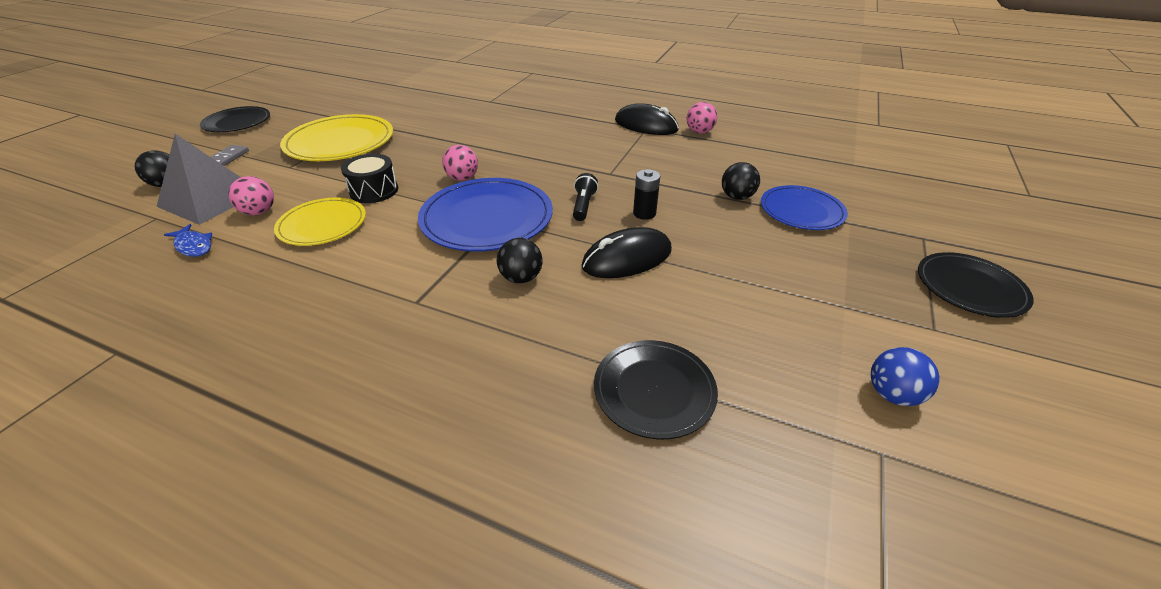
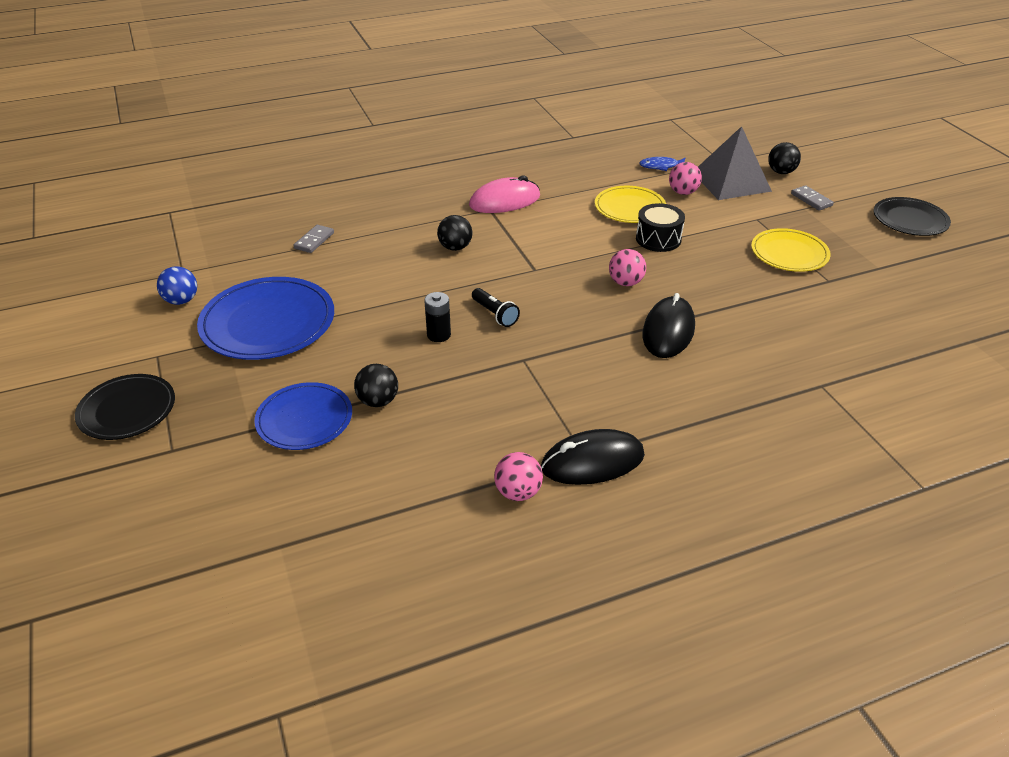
camera: 135 degrees right, 0 degrees up
(340, 142) = (789, 253): yellow plate -> yellow plate, size x0.63
(384, 303) = (505, 201): none -> pink mouse
(487, 218) = (543, 266): blue plate -> blue plate (268, 322)
(627, 258) = (406, 293): black mouse -> black mouse (668, 331)
(654, 390) = (314, 240): black plate -> grey domino

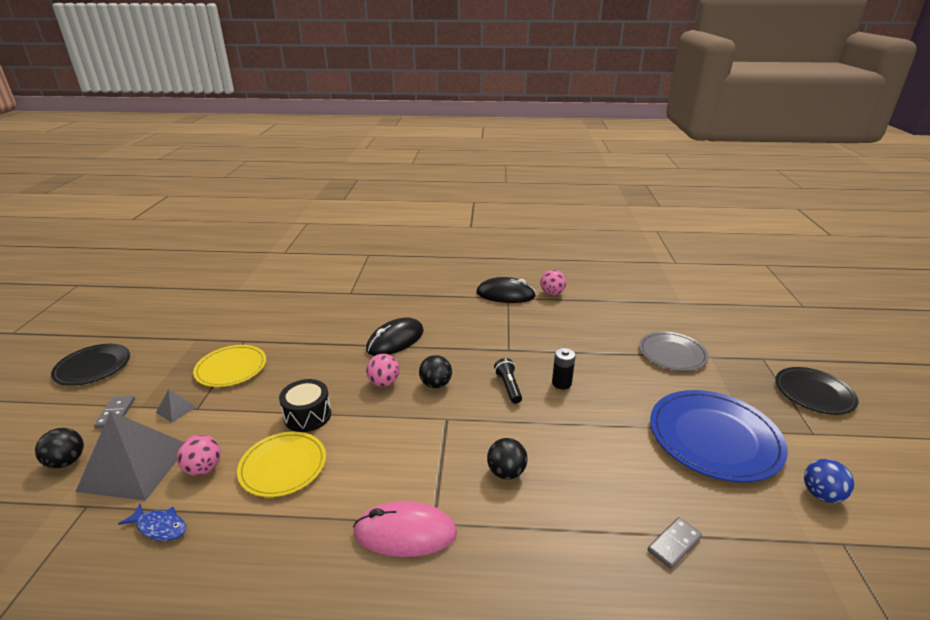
camera: 155 degrees left, 10 degrees down
(304, 419) = (672, 353): blue plate -> grey plate
(378, 401) = (619, 351): black ball -> black ball (436, 384)
(771, 214) = (176, 409): none -> grey pyramid

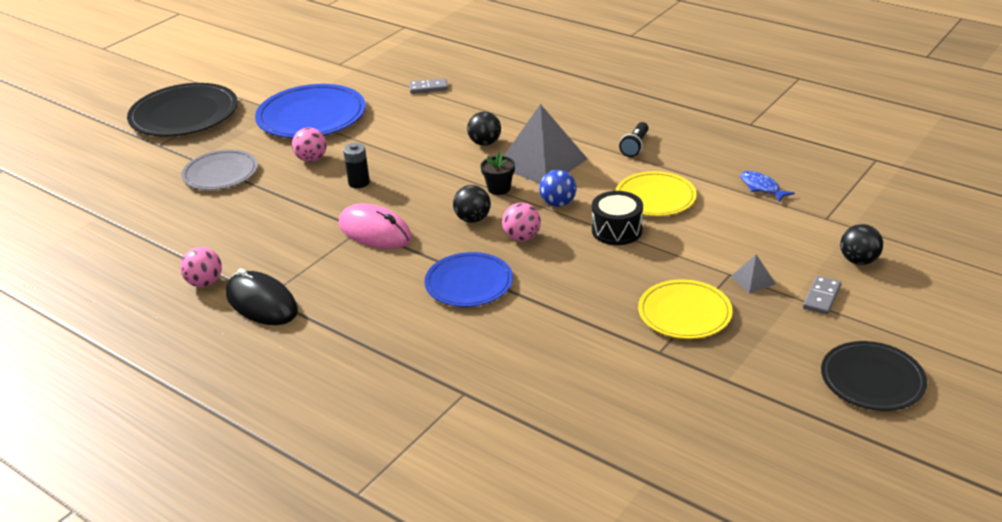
camera: 145 degrees left, 5 degrees up
(135, 466) = (789, 236): grey pyramid -> grey pyramid (542, 162)
(203, 468) = (725, 216): pink ball -> pink ball (311, 159)
(395, 340) = (469, 283): black mouse -> blue plate
(405, 533) = (585, 136): pink mouse -> pink mouse (375, 231)
(440, 420) = (499, 188): none -> black flower pot
(508, 387) = (409, 195): black flashlight -> black flashlight (635, 146)
(814, 393) = (184, 114): black plate -> black plate, size x1.58
(821, 494) = (307, 78): blue ball -> blue ball (558, 203)

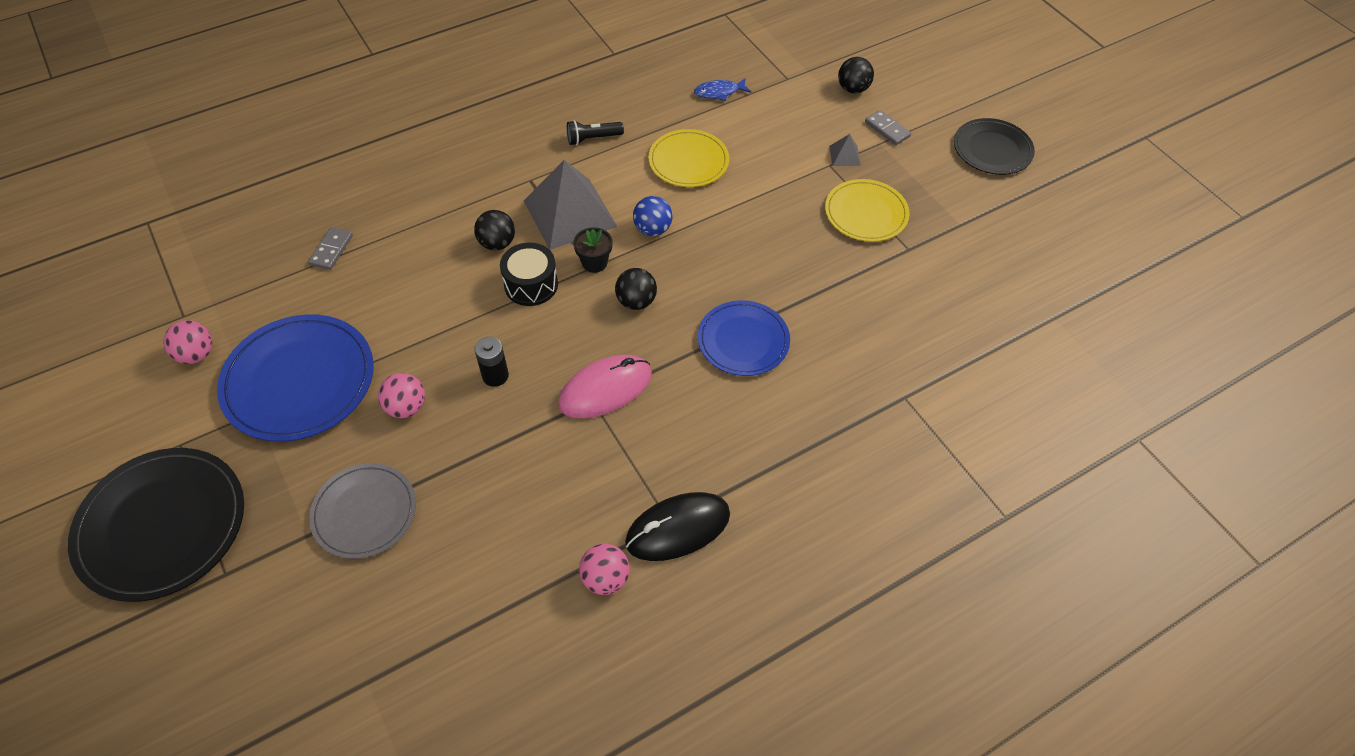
camera: 70 degrees left, 20 degrees up
(522, 237) = (692, 276): pink ball -> pink ball (196, 354)
(616, 230) = (723, 206): black drum -> black drum (531, 284)
(635, 146) = (593, 139): black flashlight -> black flashlight turned 120 degrees clockwise

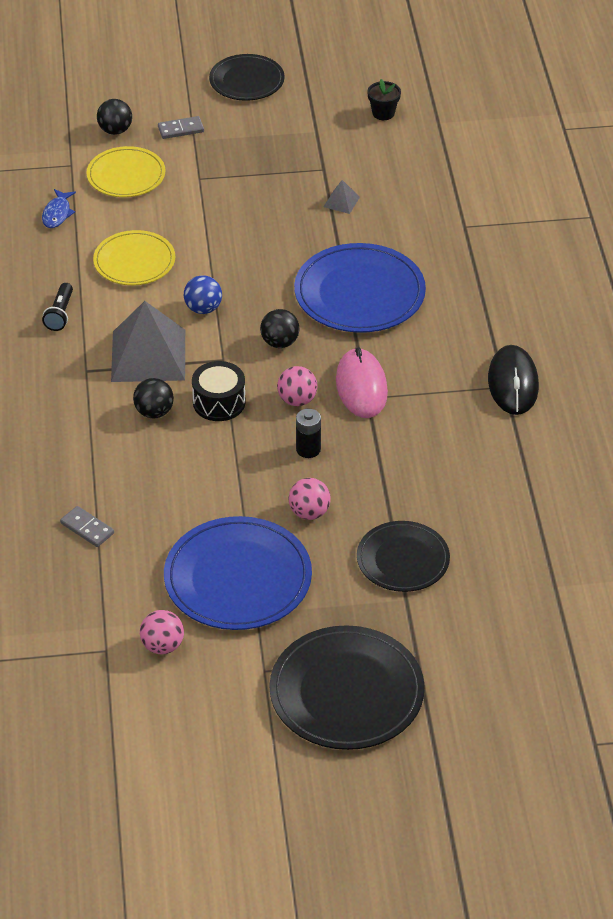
camera: 65 degrees left, 10 degrees down
(364, 512) = (403, 559): grey plate -> black plate
(594, 263) = (219, 356): black flower pot -> black flower pot (383, 113)
(605, 578) = (534, 434): pink ball -> pink ball (297, 400)
(743, 340) = (359, 293): blue plate -> blue plate, size x1.58
(844, 155) = (194, 165): grey pyramid -> grey pyramid (341, 202)
(866, 213) = (269, 178): yellow plate -> yellow plate (126, 175)

